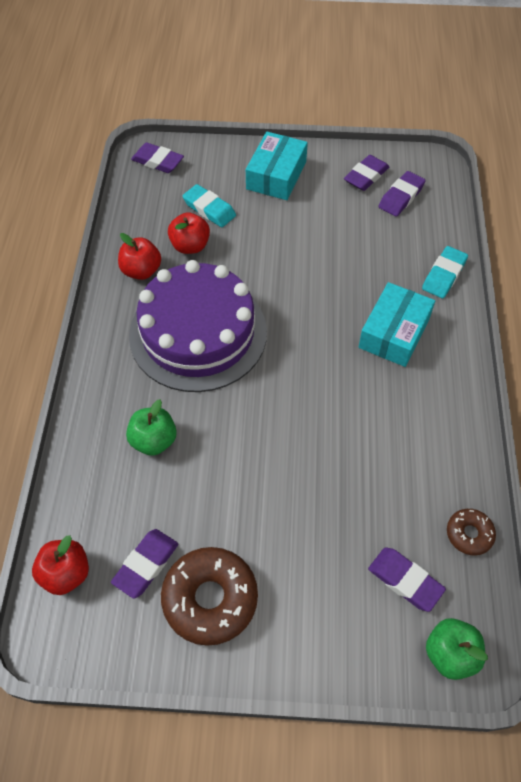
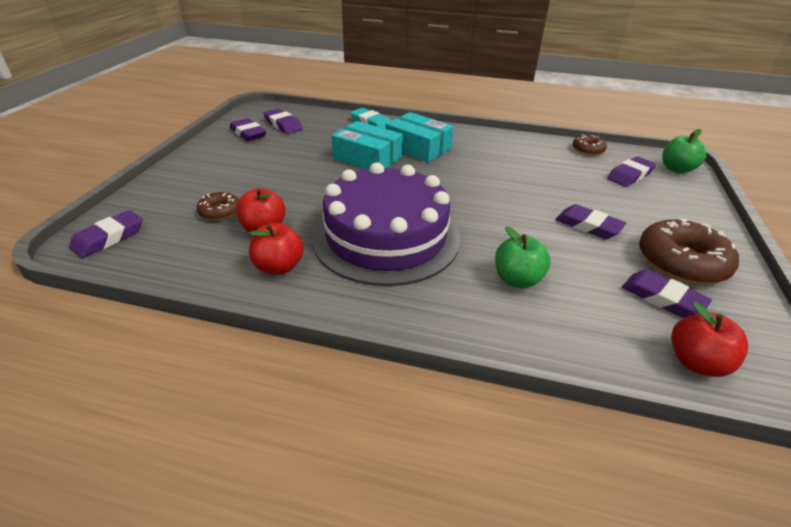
camera: 80 degrees left, 20 degrees down
(209, 209) = (220, 211): turquoise eraser -> brown donut
(260, 511) = (588, 226): none -> purple eraser
(276, 175) = (208, 170): turquoise box -> turquoise box (367, 158)

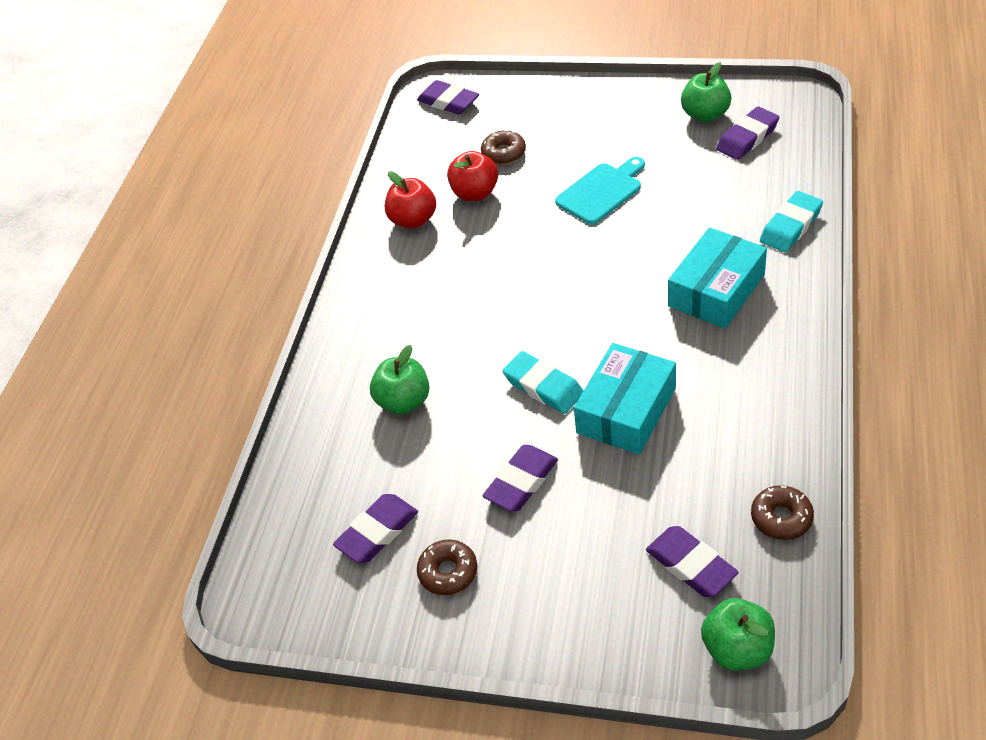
camera: 95 degrees right, 10 degrees up
(248, 133) = (705, 115): purple eraser -> green apple
(302, 174) = (601, 192): none -> turquoise cutting board
(367, 158) = (664, 242): turquoise box -> turquoise box (626, 410)
(386, 237) = (472, 287): purple cake -> none
(498, 211) = (543, 386): none -> turquoise eraser
(681, 262) = (448, 572): brown donut -> brown donut, size x0.52
(696, 362) = (284, 537): red apple -> none

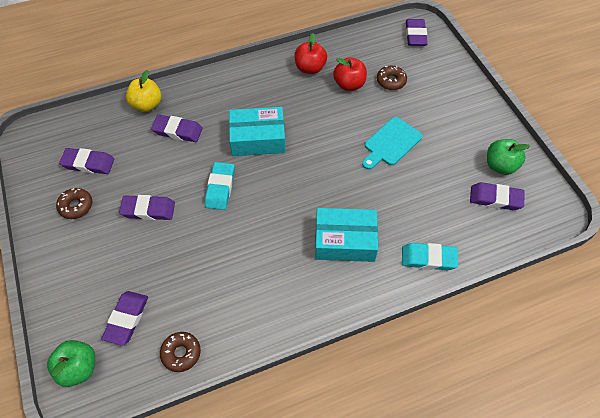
camera: 50 degrees right, 10 degrees up
(322, 422) = (147, 105): none -> yellow apple
(404, 401) = (177, 131): green apple -> purple eraser
(601, 192) = (391, 143): turquoise cutting board -> turquoise cutting board turned 120 degrees clockwise
(626, 410) = (223, 236): turquoise box -> turquoise box (258, 139)

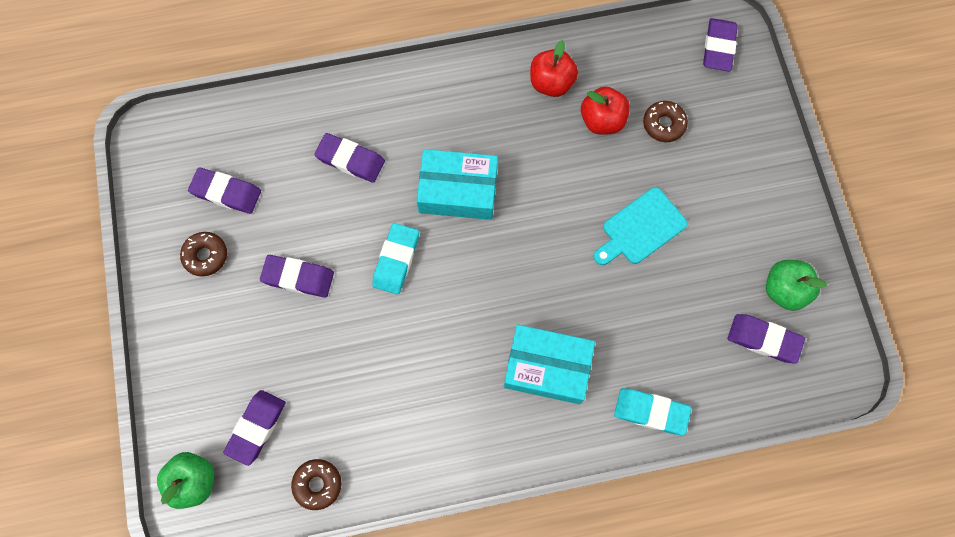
camera: 10 degrees right, 15 degrees up
(147, 105) = (313, 109): yellow apple -> none

